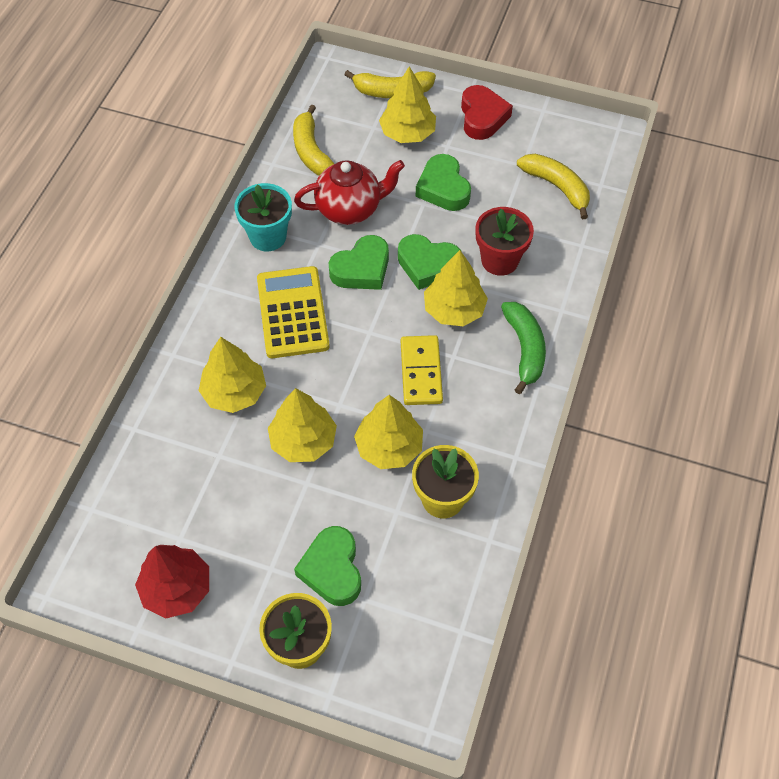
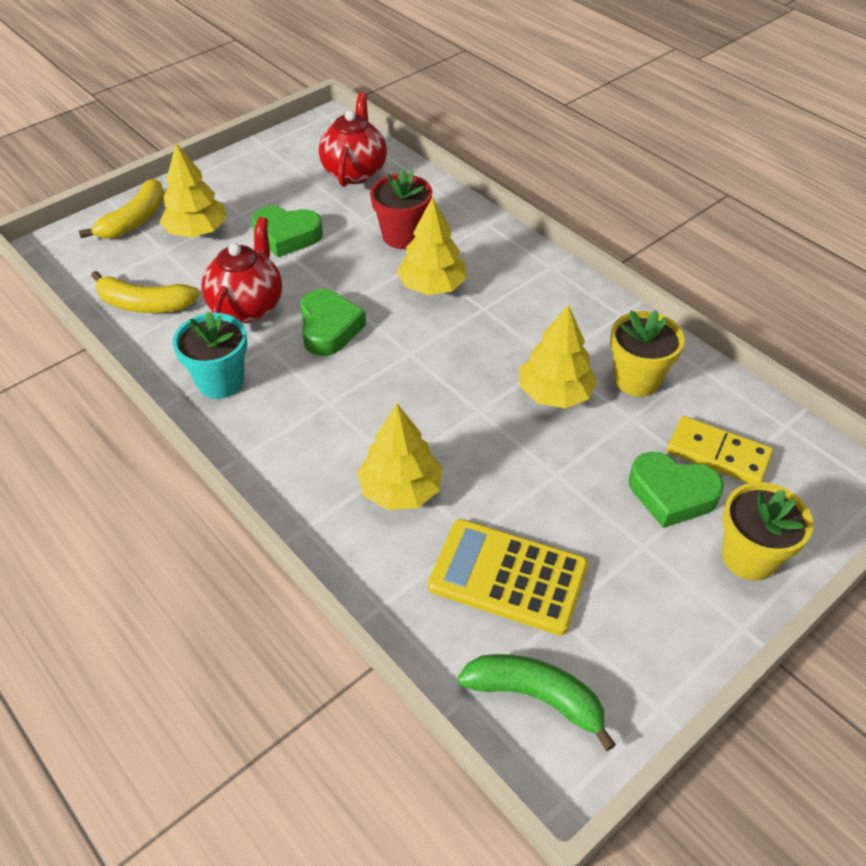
camera: 60 degrees left, 10 degrees down
(176, 588) = (624, 645): red tree -> none
(292, 313) = (337, 401): yellow calculator -> yellow calculator (508, 577)
(303, 441) = (504, 456): yellow tree -> none
(421, 372) = (485, 336): yellow domino -> yellow domino (718, 454)
(428, 265) = (366, 282): green heart -> none
(482, 117) = (231, 180): red heart -> none
(524, 349) = (511, 261): green banana -> green banana (536, 697)
(557, 187) = (355, 172): yellow banana -> red teapot

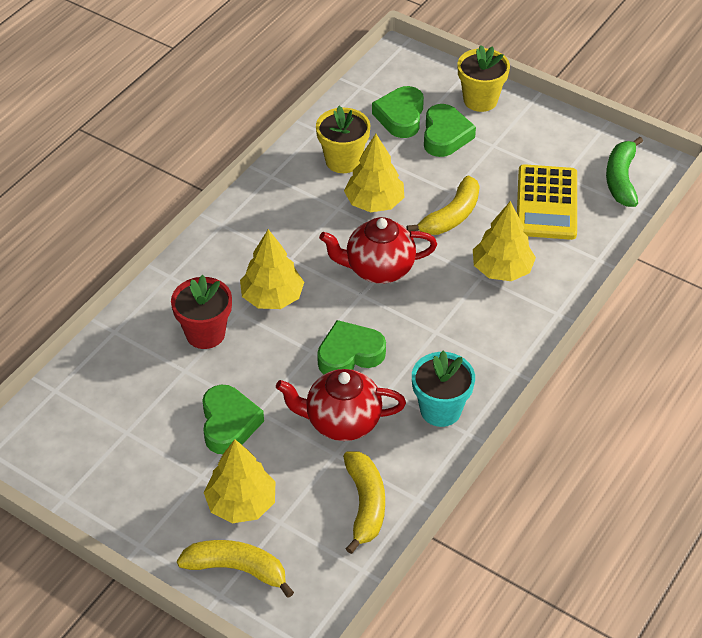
camera: 105 degrees left, 0 degrees up
(355, 172) = (104, 397): red teapot -> red teapot (378, 269)
(511, 462) = (451, 216): none -> yellow banana
(718, 454) = (400, 116): yellow domino -> green heart

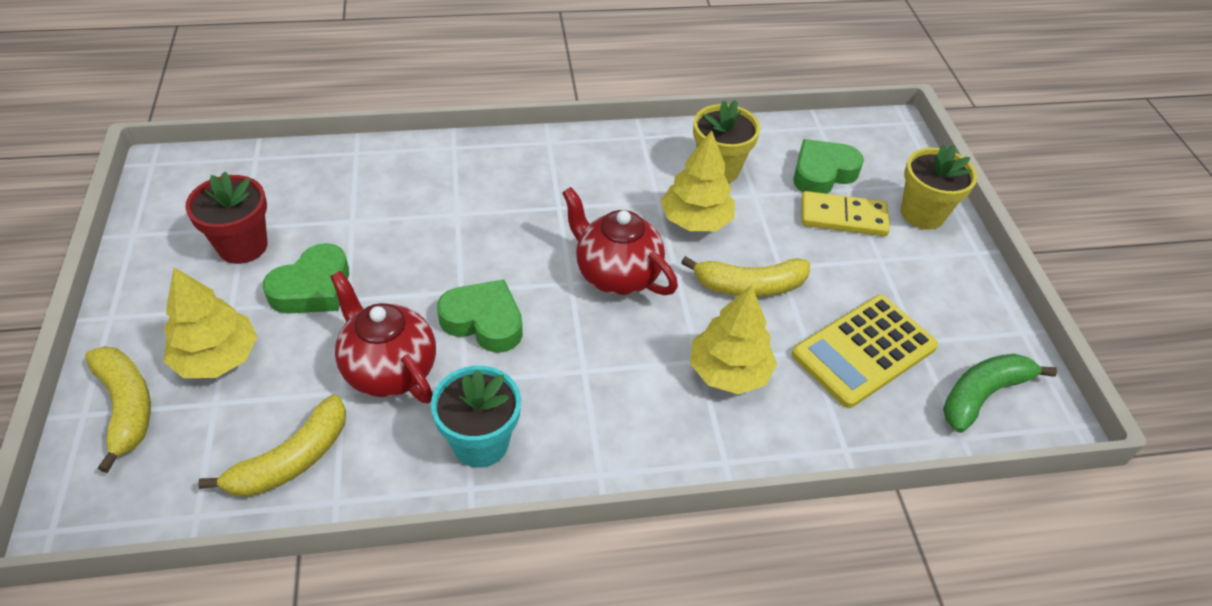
camera: 45 degrees right, 0 degrees up
(205, 333) = (409, 207): red flower pot -> red flower pot (243, 246)
(272, 297) = (499, 223): yellow tree -> none
(445, 136) = (843, 217): green heart -> yellow domino

